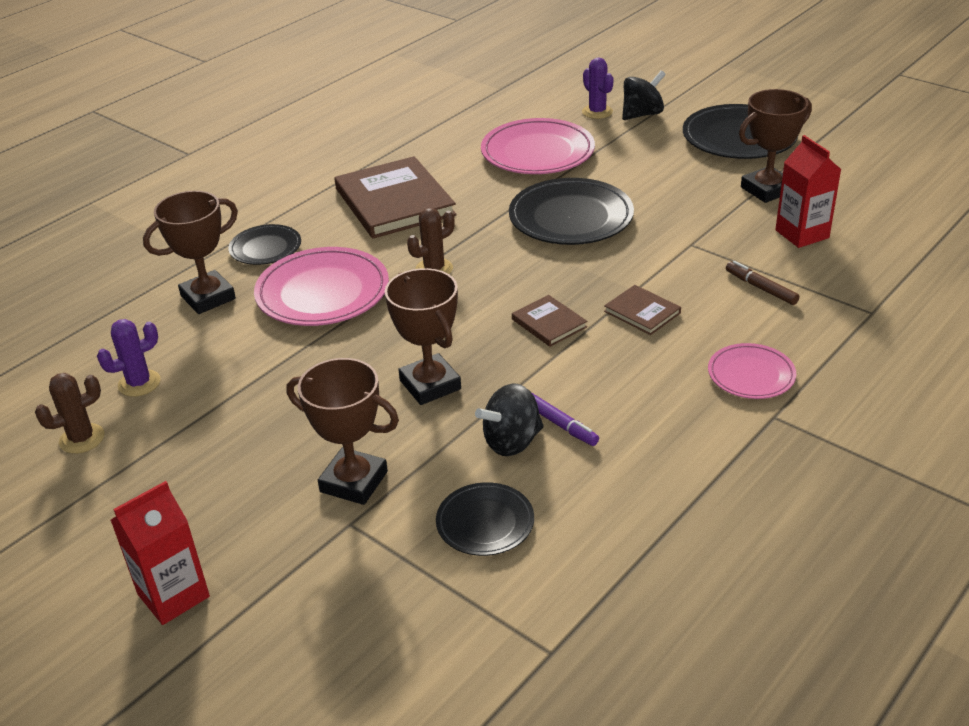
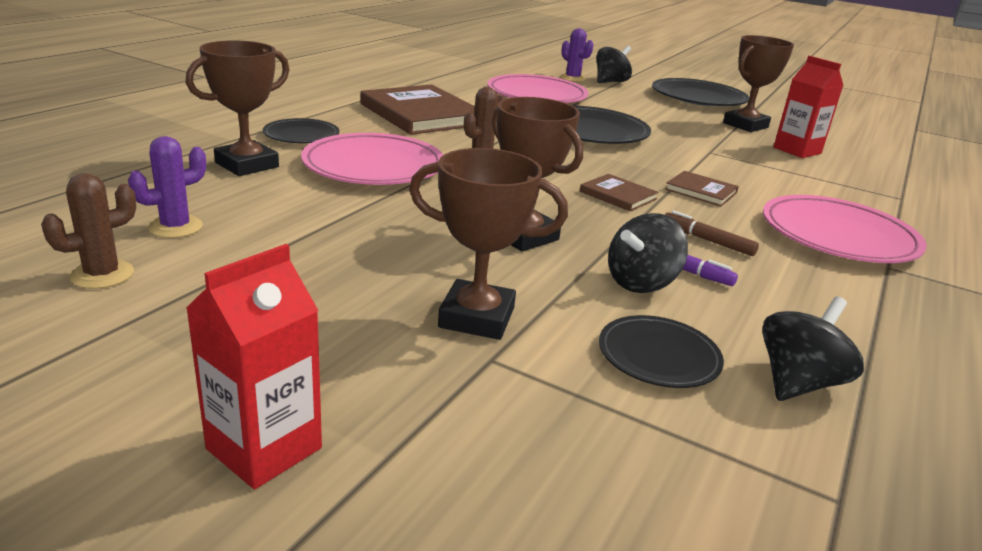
camera: 15 degrees left, 10 degrees down
(588, 551) = (798, 383): none -> black spinning top
(751, 375) = (838, 236): pink plate -> pink plate, size x1.75
(761, 288) = (793, 180): brown marker -> brown marker (707, 240)

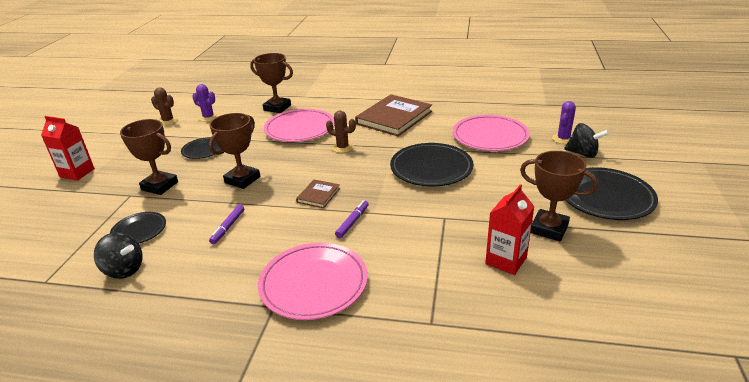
camera: 75 degrees right, 5 degrees up
(301, 135) = (325, 105): black plate -> black plate (203, 150)
(477, 317) = (160, 186): brown trophy -> brown trophy turned 60 degrees counterclockwise
(641, 283) = (206, 217): black spinning top -> none
(701, 191) = (352, 222): brown book -> purple marker
(707, 240) = (271, 232): brown marker -> none

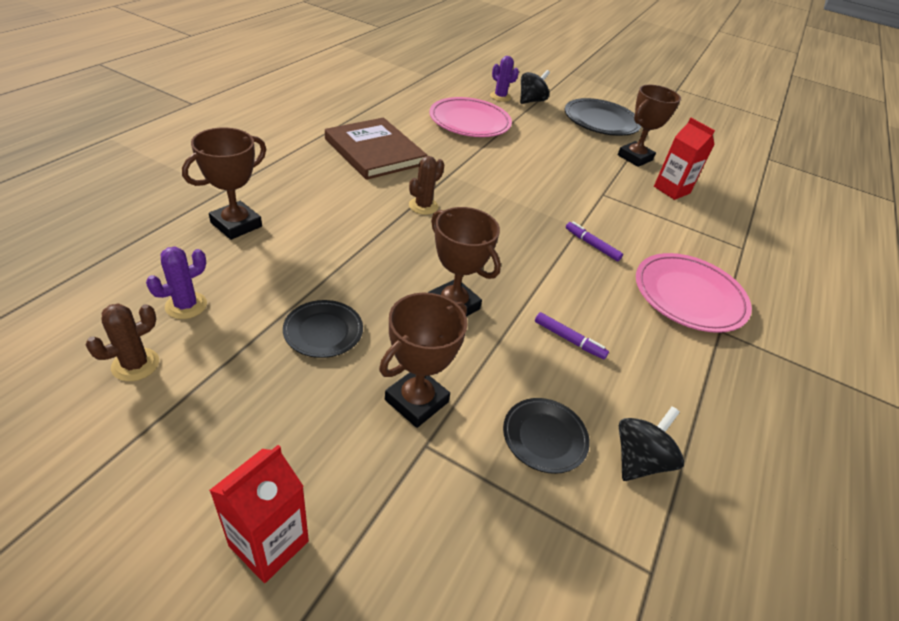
camera: 80 degrees left, 10 degrees up
(300, 129) = (337, 223): pink plate -> none
(318, 195) = (527, 253): brown book -> none
(431, 168) = (511, 170): black plate -> none

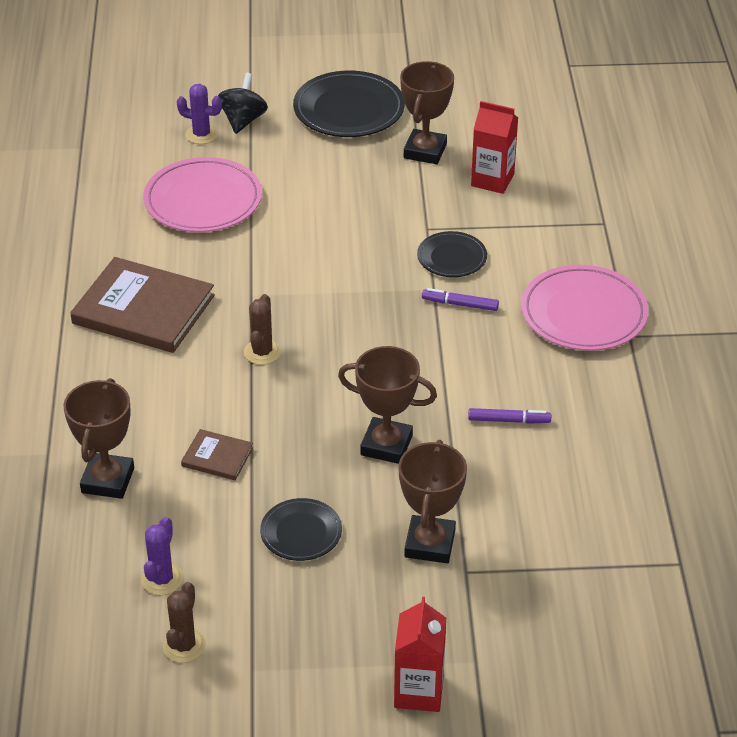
camera: 25 degrees left, 0 degrees up
(323, 249) = (217, 457): none -> brown book
(544, 437) = (547, 515): black plate -> black plate (452, 258)
(639, 460) = (627, 491): black spinning top -> none

